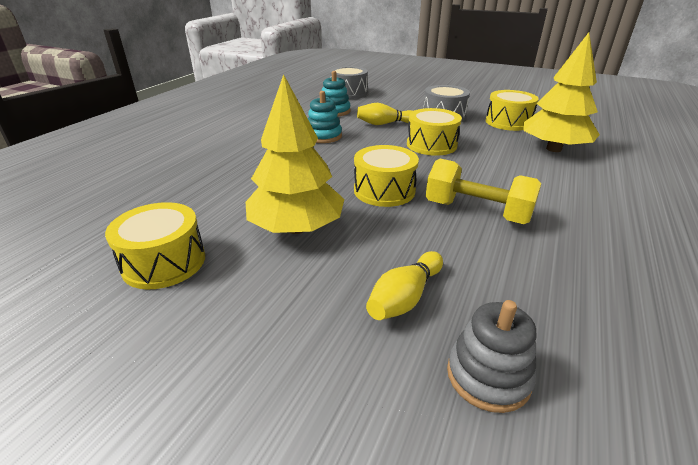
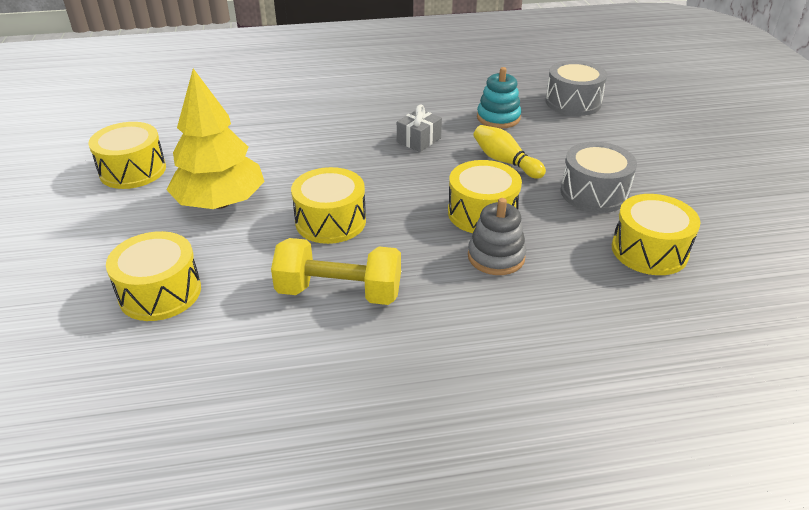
camera: 55 degrees right, 5 degrees up
(323, 136) = (419, 140): turquoise stacking toy -> grey gift
(405, 297) = (160, 292): yellow bowling pin -> yellow drum
(477, 212) = (339, 292): yellow dumbbell -> yellow dumbbell turned 75 degrees counterclockwise
(488, 376) = (90, 361): grey stacking toy -> grey stacking toy (496, 257)
(553, 149) = (595, 313): yellow tree -> none

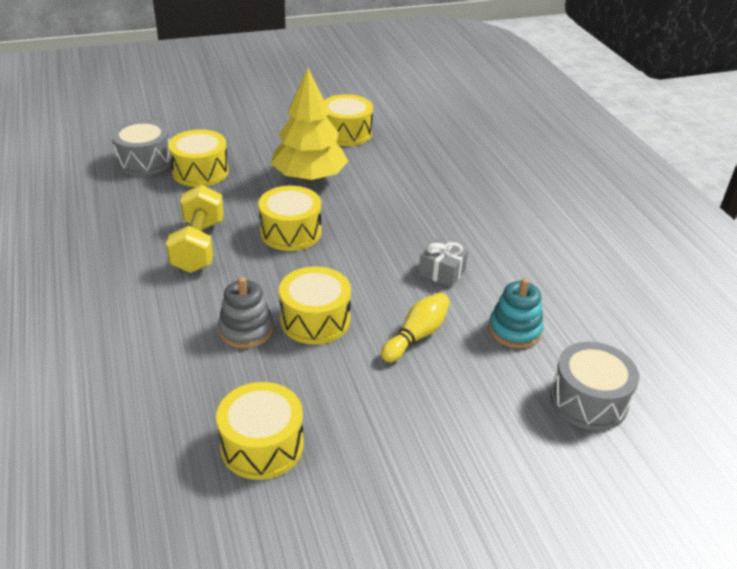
camera: 80 degrees right, 0 degrees up
(594, 193) = (368, 407): grey drum -> grey drum (144, 161)

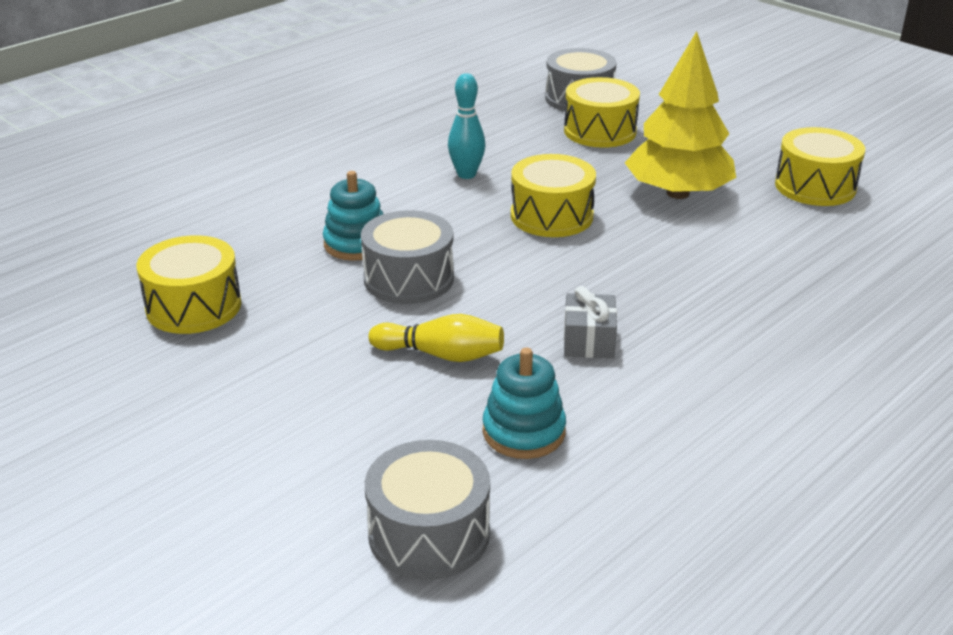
camera: 65 degrees right, 5 degrees down
(198, 246) = (466, 174): yellow dumbbell -> turquoise bowling pin
(246, 330) = (356, 244): grey stacking toy -> turquoise stacking toy
(315, 320) = (408, 278): yellow drum -> grey drum

